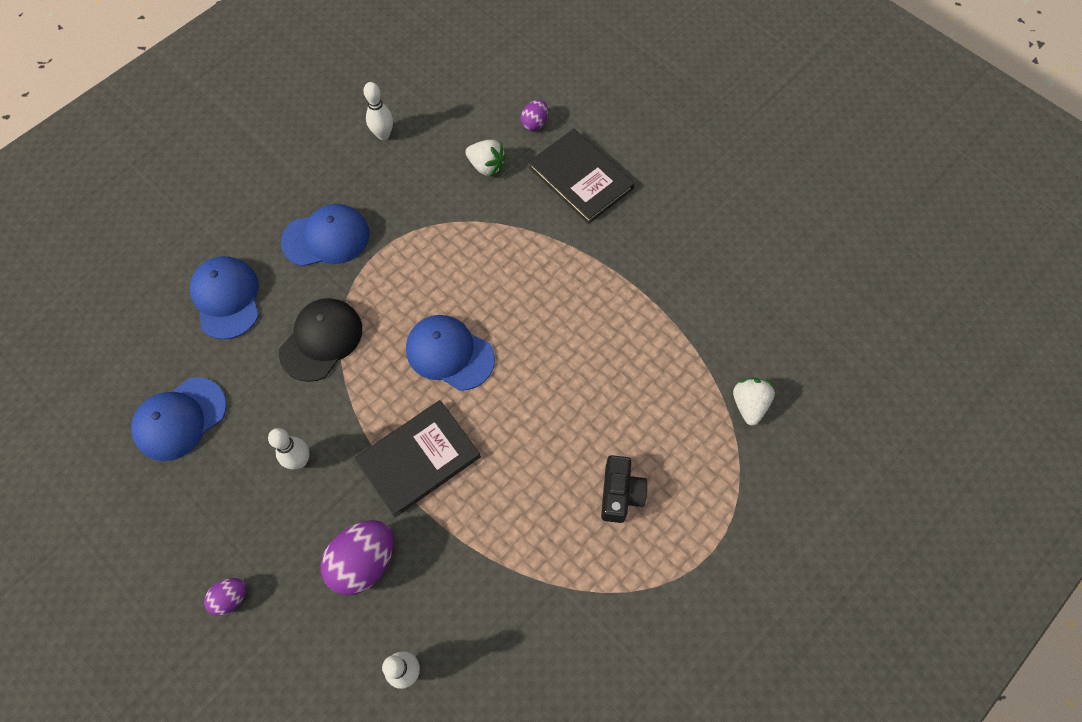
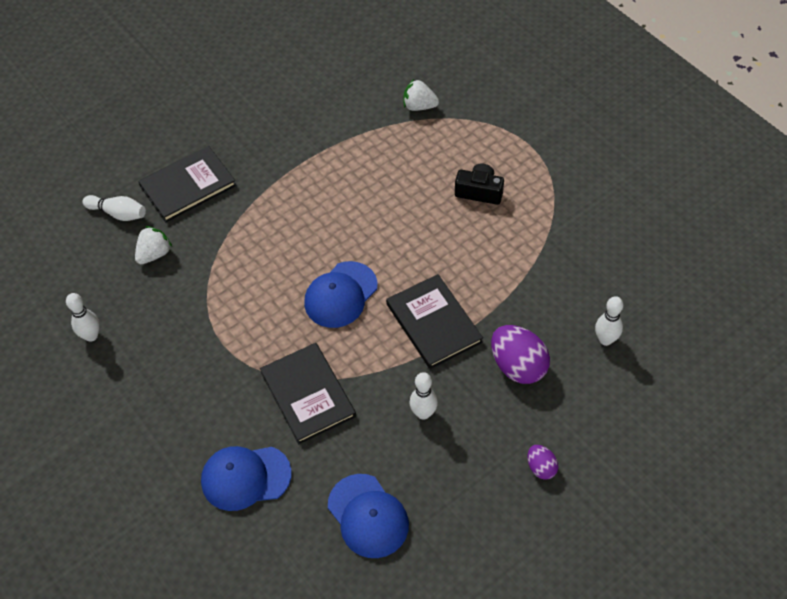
camera: 80 degrees left, 10 degrees down
(321, 340) = (308, 394): black cap -> black book
(326, 238) = (198, 388): blue cap -> none
(534, 123) = (118, 213): purple egg -> white bowling pin

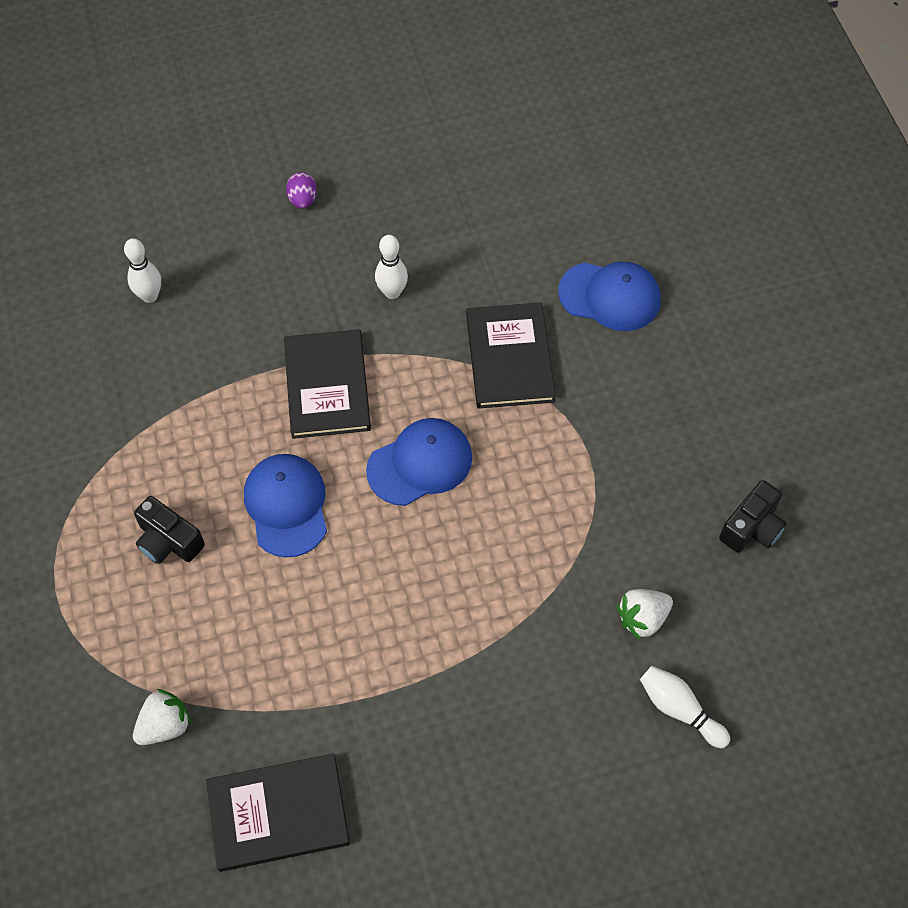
camera: 160 degrees left, 5 degrees up
(91, 336) = (752, 527): white bowling pin -> black camera
(188, 186) = (564, 718): black book -> black book (278, 813)
(368, 516) = (497, 218): blue cap -> blue cap (286, 506)
(419, 106) = (165, 725): white strawberry -> white strawberry turned 75 degrees counterclockwise
(518, 366) = (262, 303): purple egg -> none

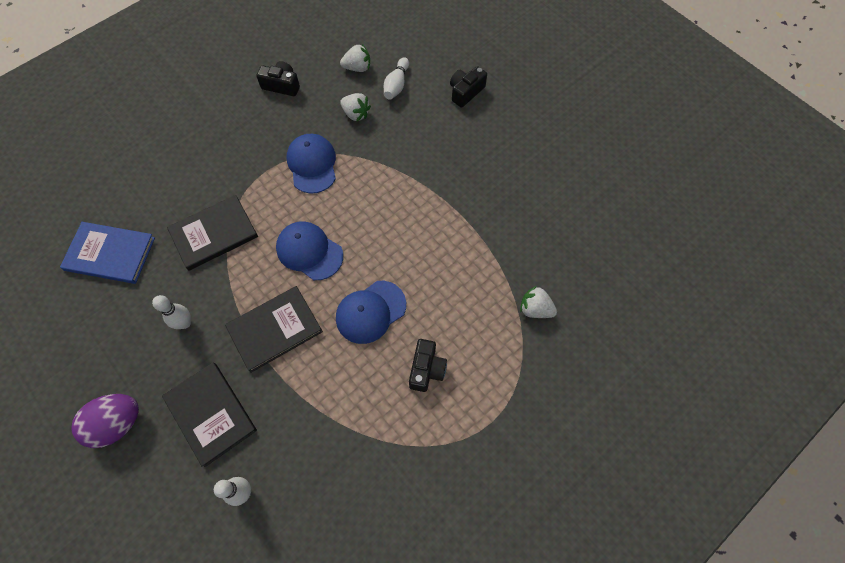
camera: 115 degrees left, 5 degrees up
(278, 813) = (546, 230): black book -> black book (211, 413)
(303, 200) = (117, 423): purple egg -> purple egg, size x1.89
(538, 236) = (110, 254): none -> blue book
(610, 296) = (148, 197): blue cap -> blue cap (312, 164)
(614, 823) = (466, 92): none -> black camera
(745, 661) = (357, 68): none -> white strawberry

